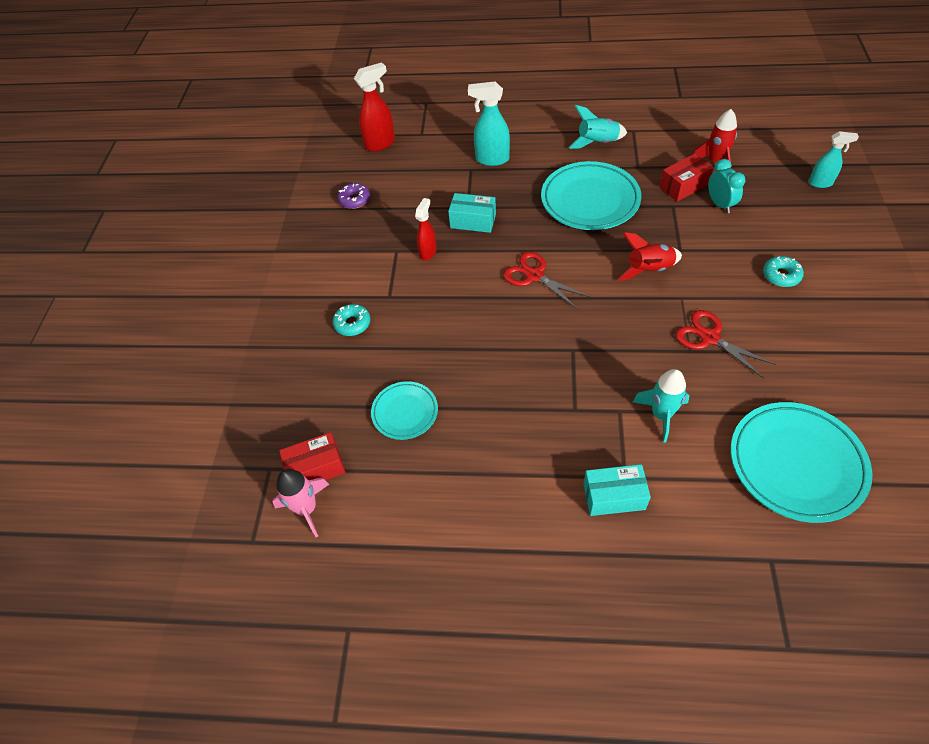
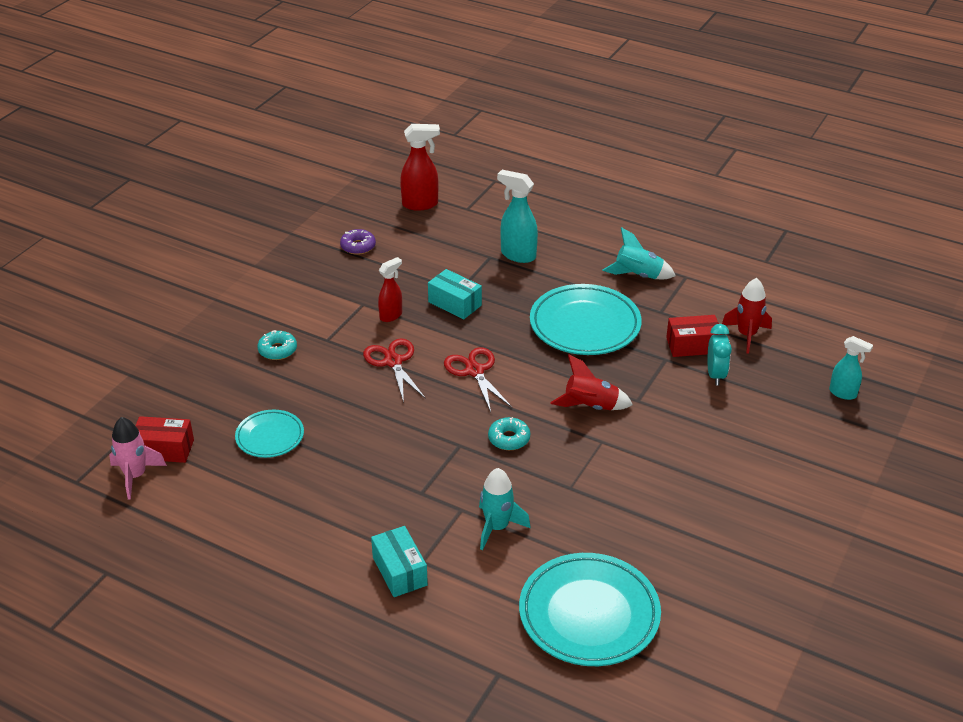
camera: 20 degrees right, 15 degrees down
(614, 496) = (399, 571): turquoise box -> turquoise box turned 45 degrees clockwise
(709, 338) = (599, 484): red scissors -> red scissors (393, 362)
(781, 275) = (720, 459): turquoise donut -> turquoise donut (509, 439)

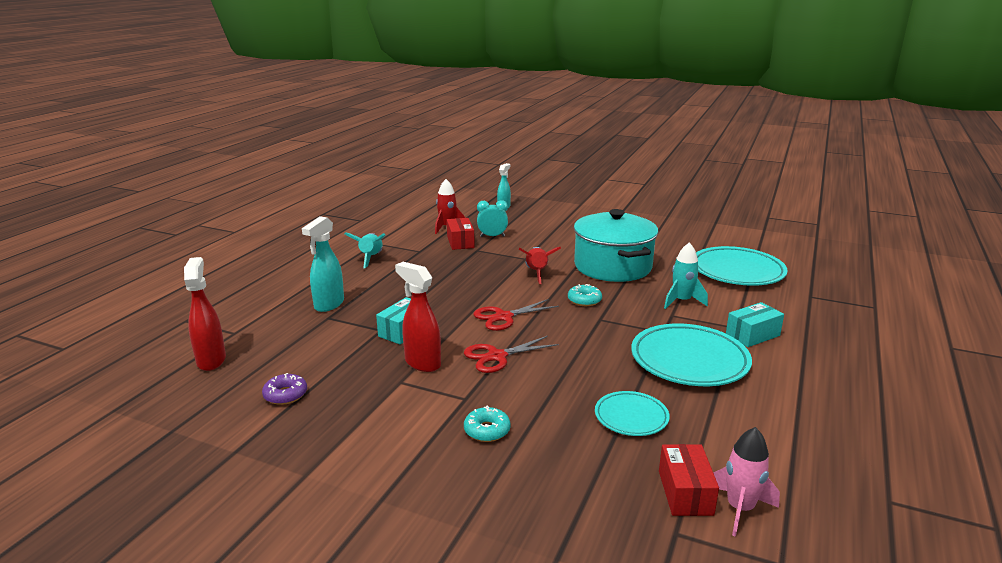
camera: 95 degrees left, 15 degrees down
(391, 315) = (422, 363): red spray bottle -> red spray bottle, size x1.53
(585, 325) = (437, 276): turquoise plate -> turquoise plate (689, 360)
(609, 480) = (612, 266): none -> turquoise pot

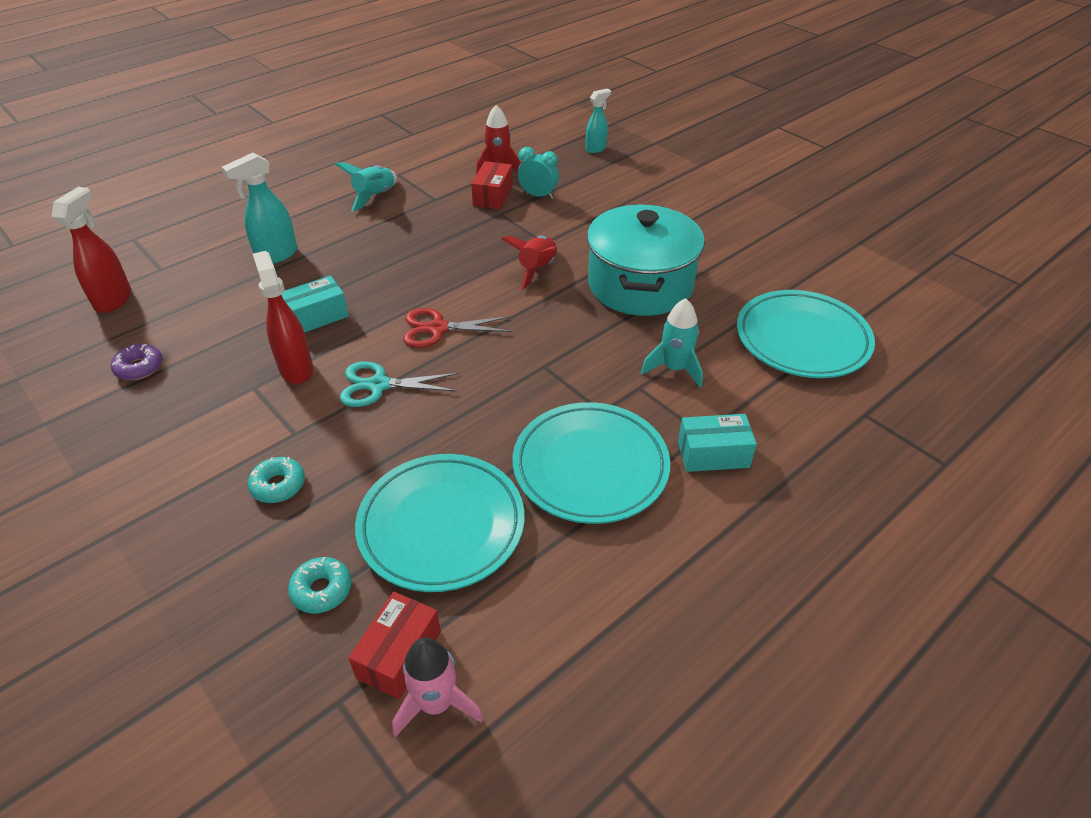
camera: 25 degrees right, 20 degrees up
(497, 356) = (379, 385): red scissors -> turquoise scissors
(584, 300) = (553, 330): turquoise donut -> turquoise donut (321, 590)
(631, 417) = (441, 526): turquoise plate -> turquoise plate, size x1.80

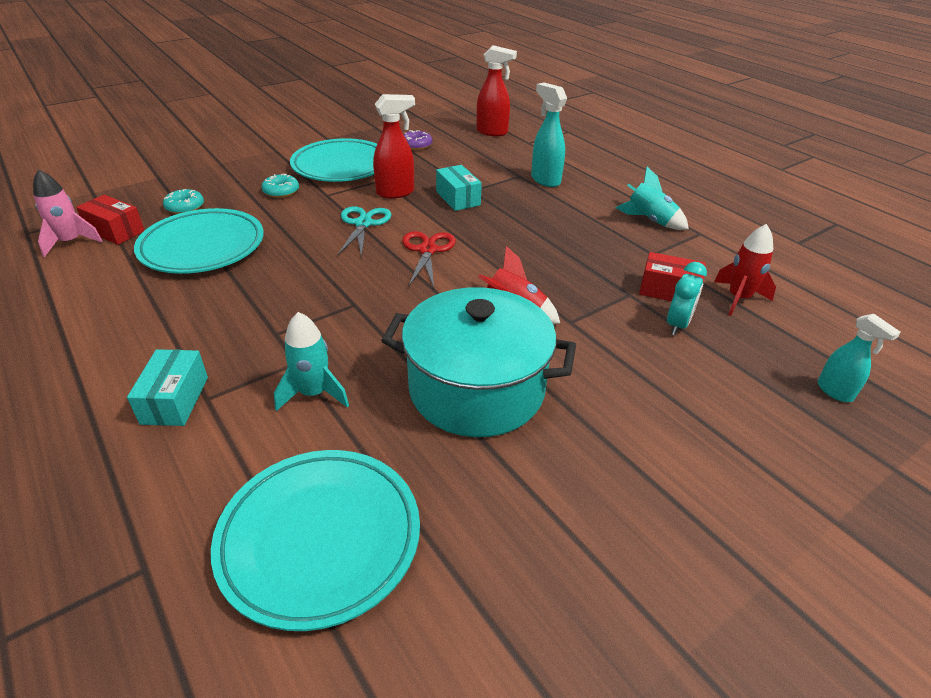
camera: 95 degrees right, 5 degrees down
(590, 467) = (211, 319): turquoise plate -> turquoise plate (341, 166)

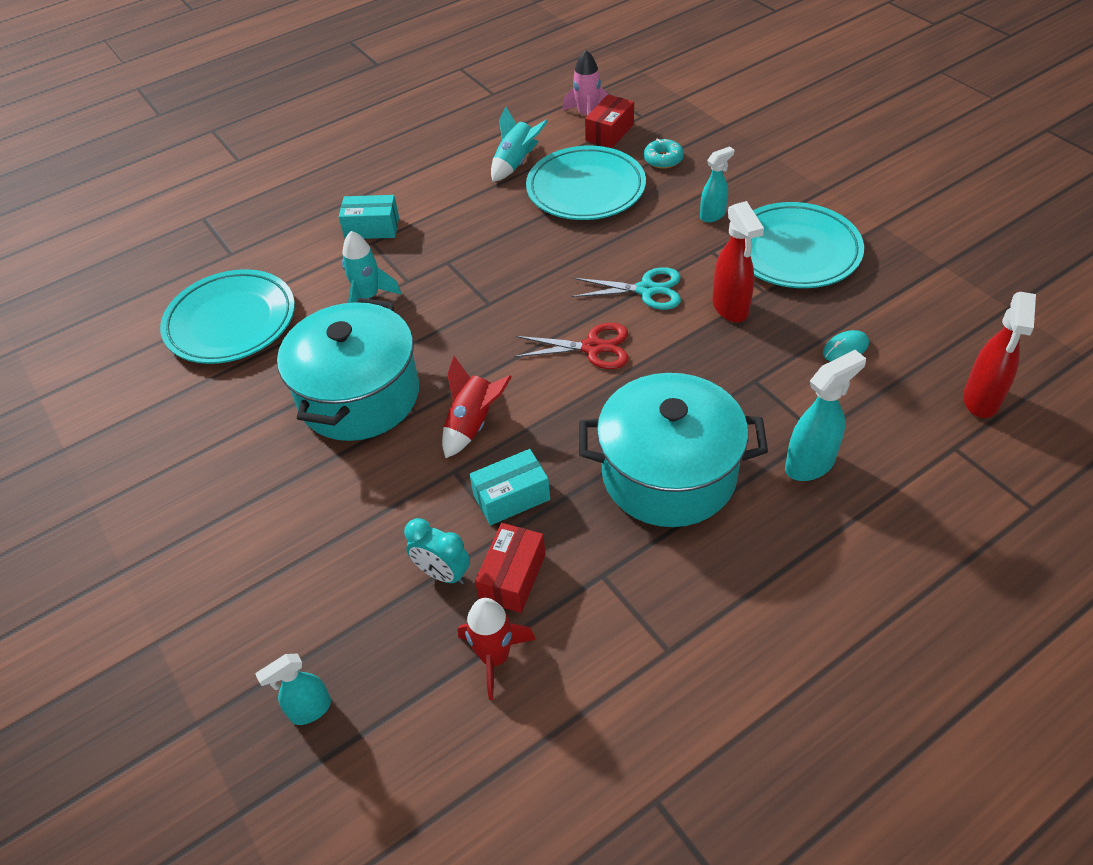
camera: 95 degrees right, 10 degrees up
(281, 191) = (713, 215): turquoise donut -> turquoise spray bottle
(416, 145) = (891, 314): purple donut -> none
(445, 160) = (845, 348): none -> turquoise mouse
(458, 198) = (727, 367): turquoise box -> turquoise box (511, 497)
(559, 225) = (669, 474): none -> turquoise pot
(650, 221) = (699, 587): turquoise rocket -> turquoise rocket (516, 163)

